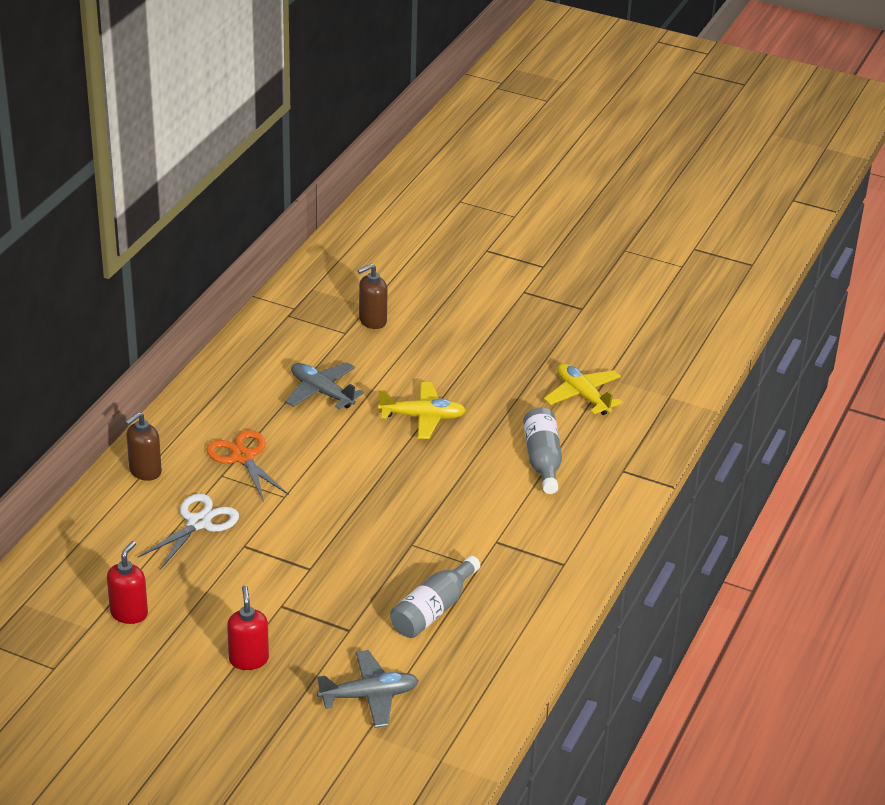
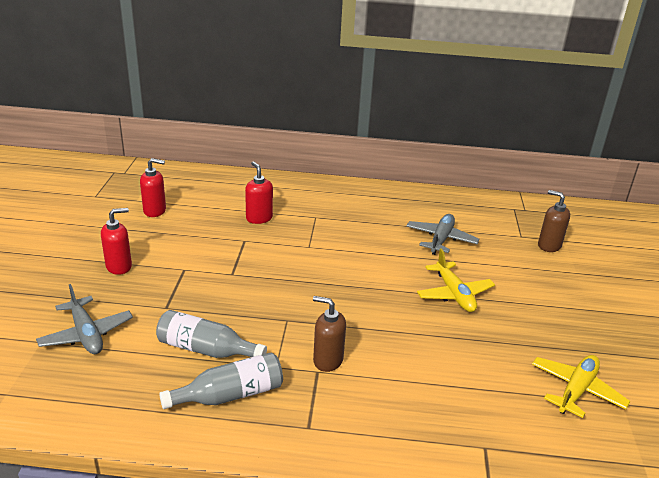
camera: 70 degrees right, 5 degrees down
(145, 471) = (300, 189): brown soap dispenser -> brown soap dispenser (327, 360)
(199, 523) = (259, 218): white scissors -> red soap dispenser
(243, 457) = (340, 221): orange scissors -> none
(542, 460) = (455, 380): grey bottle -> grey bottle (230, 395)

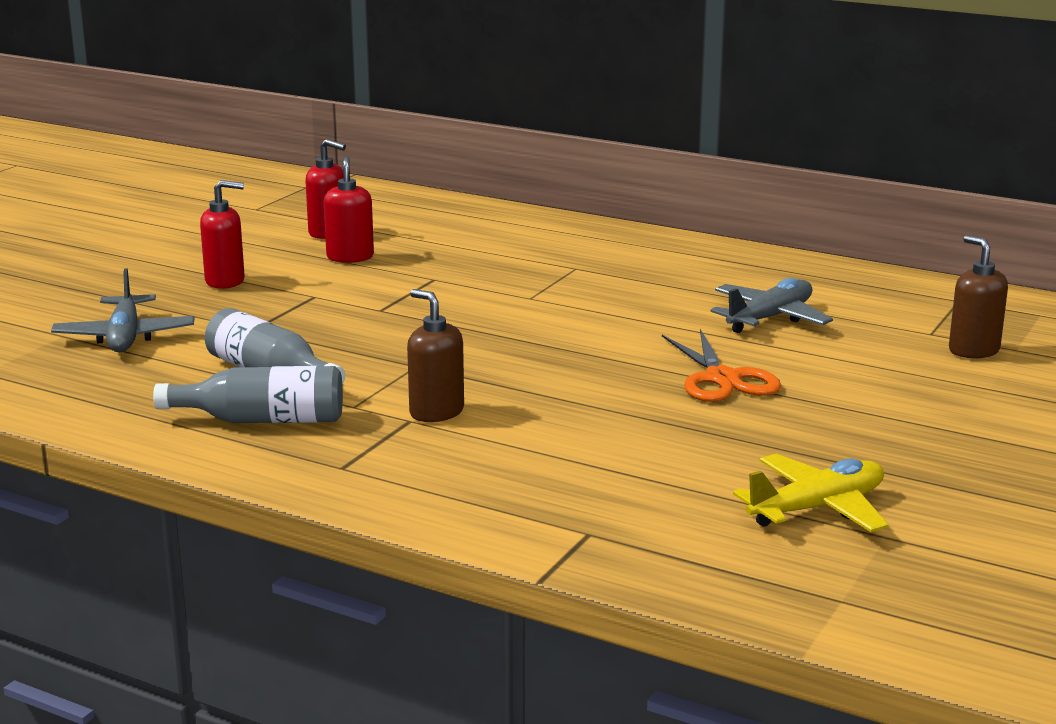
camera: 25 degrees right, 10 degrees down
(259, 218) = (481, 258): red soap dispenser -> red soap dispenser (350, 257)
(454, 294) = (722, 379): yellow plane -> orange scissors

